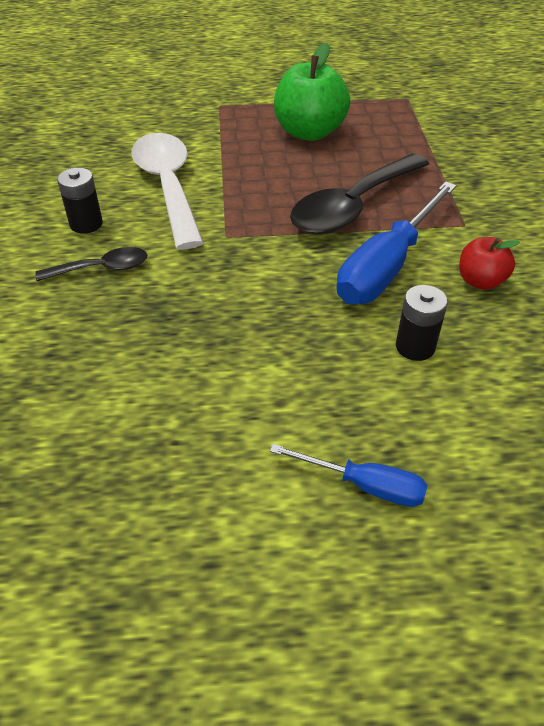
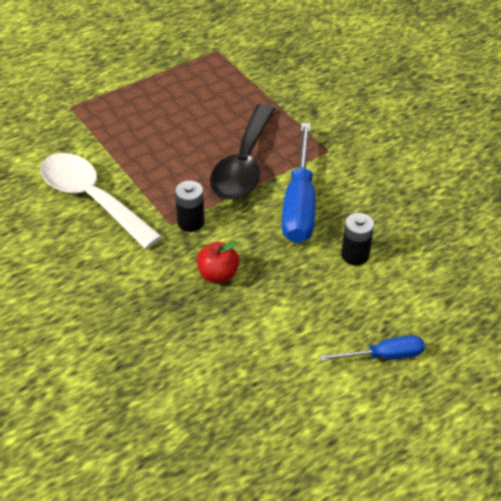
camera: 30 degrees left, 0 degrees up
(86, 224) = (54, 256): black battery -> black battery (191, 222)
(101, 269) = (99, 287): black spoon -> none
(309, 132) = (164, 109): green apple -> none
(480, 281) = (365, 191): red apple -> red apple (218, 275)

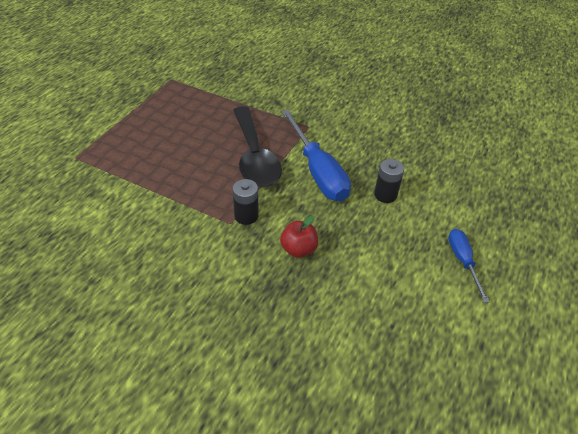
camera: 30 degrees left, 0 degrees up
(92, 199) = (148, 227): white spoon -> none
(384, 356) = (463, 261): blue screwdriver -> blue screwdriver turned 60 degrees counterclockwise

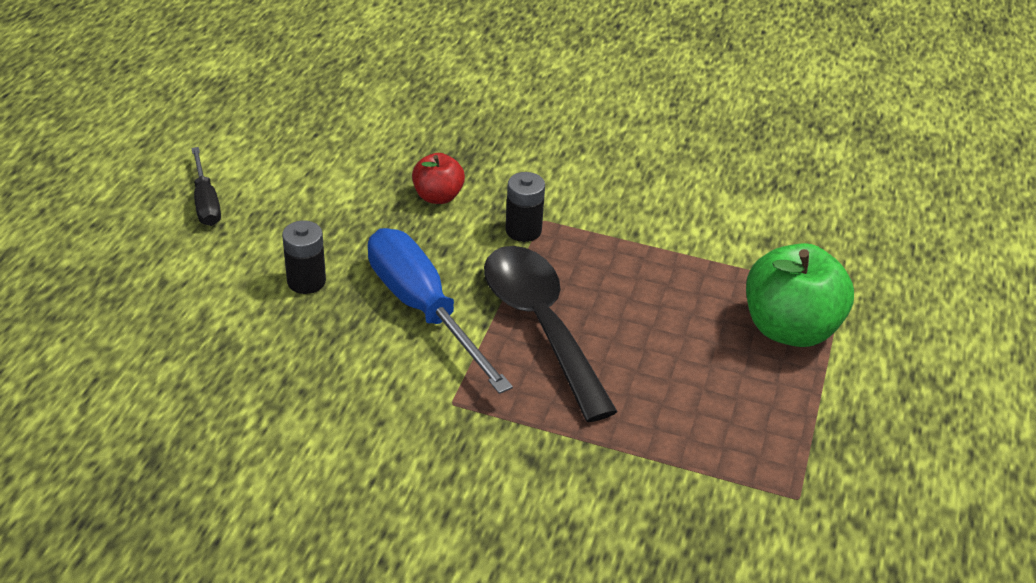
camera: 170 degrees right, 5 degrees down
(121, 141) = (789, 328): none -> green apple
(463, 261) = (206, 202): blue screwdriver -> black screwdriver

